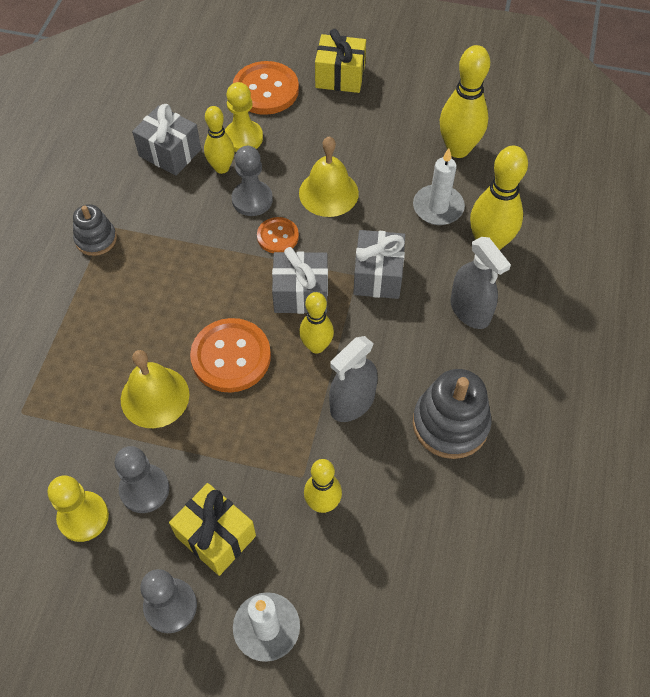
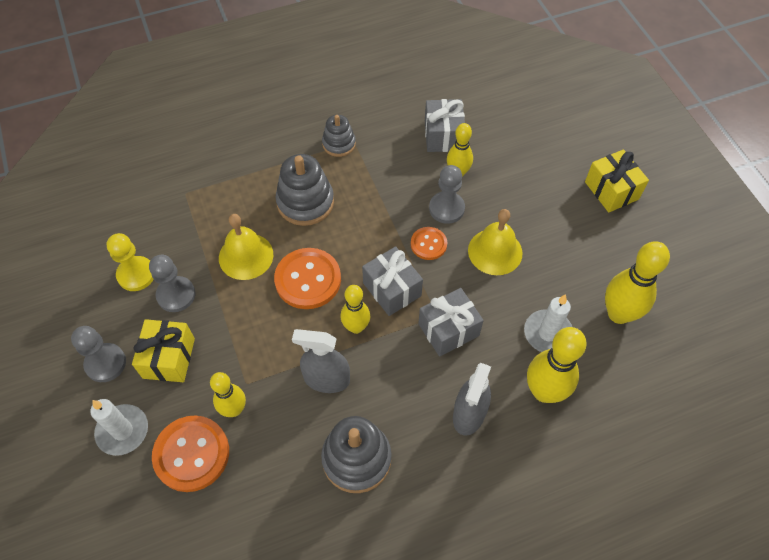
camera: 55 degrees right, 0 degrees up
(139, 308) = (305, 202): none -> grey stacking toy
(243, 138) = (495, 168): yellow pawn -> none
(266, 90) = (551, 153): orange button -> orange button (191, 454)

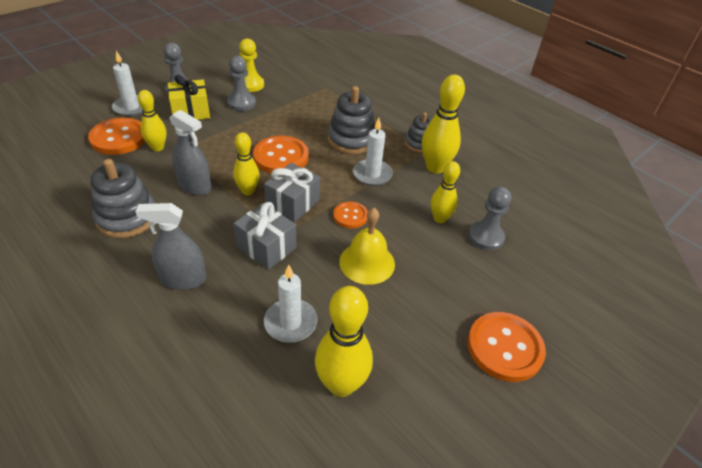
camera: 65 degrees right, 15 degrees down
(246, 256) = (287, 124): yellow bell -> none
(326, 379) = (194, 186): grey spray bottle -> grey spray bottle turned 135 degrees clockwise
(372, 204) = (372, 174): none -> white candle
(443, 136) = (474, 201): grey gift -> none
(446, 208) = (395, 219): grey pawn -> grey pawn (485, 237)
(544, 391) = (222, 332): yellow bowling pin -> yellow bowling pin (435, 167)
(611, 190) = (504, 347): yellow gift -> orange button

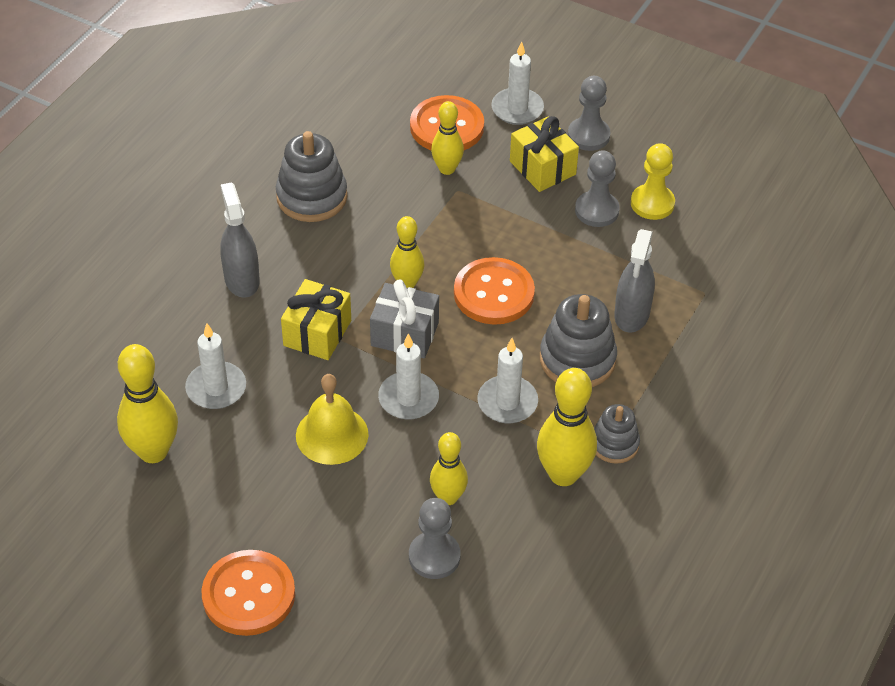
camera: 75 degrees right, 5 degrees up
(194, 186) = (392, 231): grey spray bottle -> grey spray bottle (632, 314)
(266, 247) = (317, 333): grey gift -> yellow gift
(350, 216) = (408, 398): orange button -> white candle

